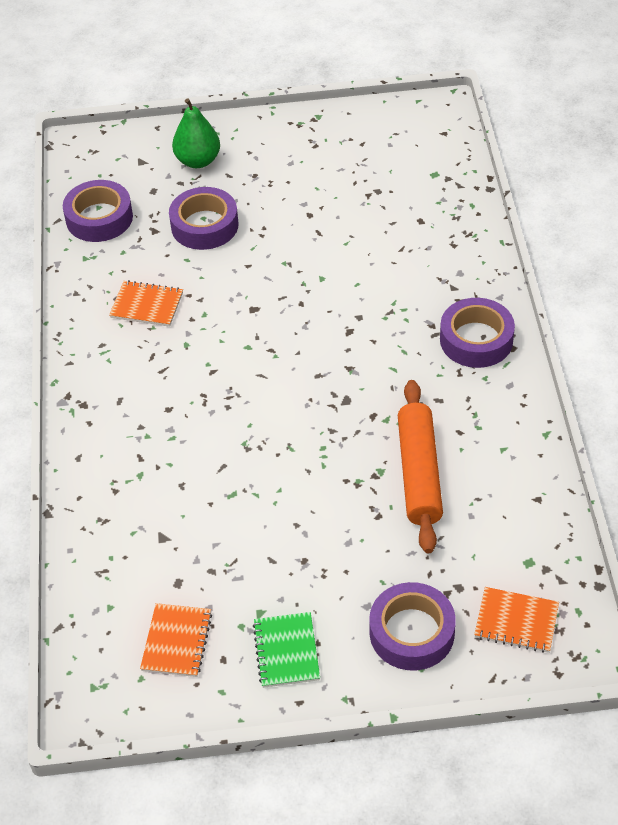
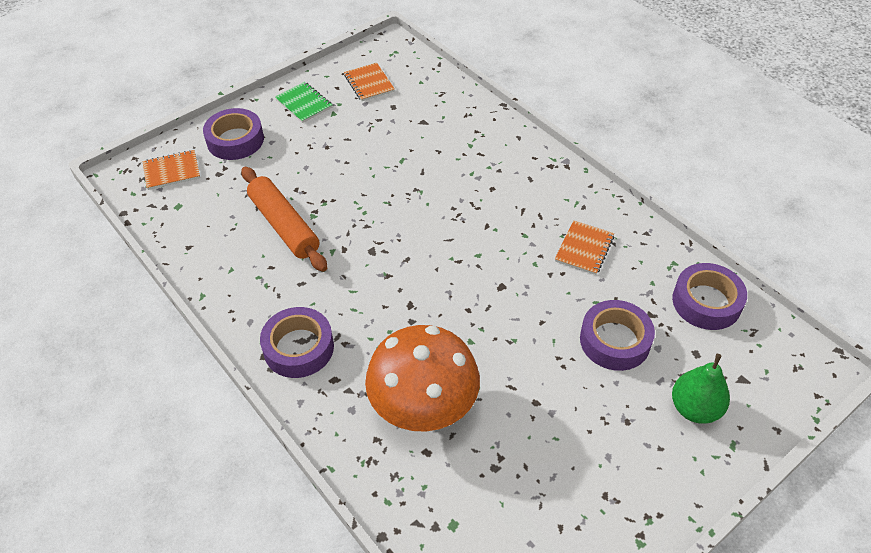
camera: 145 degrees right, 0 degrees up
(147, 305) = (584, 249): orange notebook -> orange notebook turned 45 degrees counterclockwise
(400, 249) = (423, 407): none -> orange mushroom

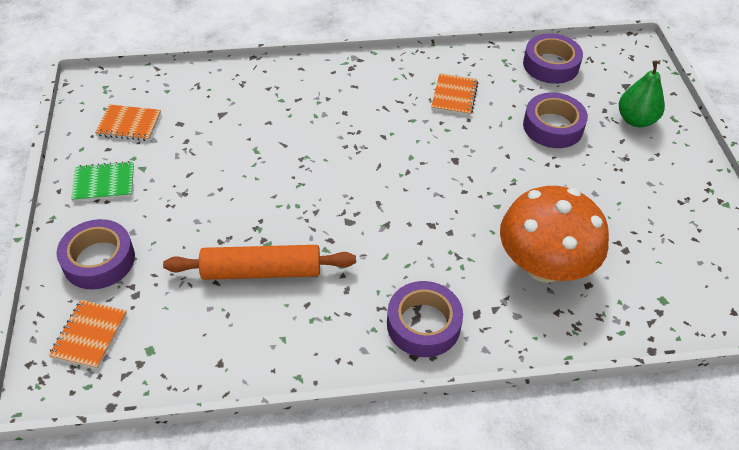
camera: 60 degrees left, 0 degrees up
(584, 249) = (454, 96): orange notebook -> orange notebook turned 45 degrees clockwise

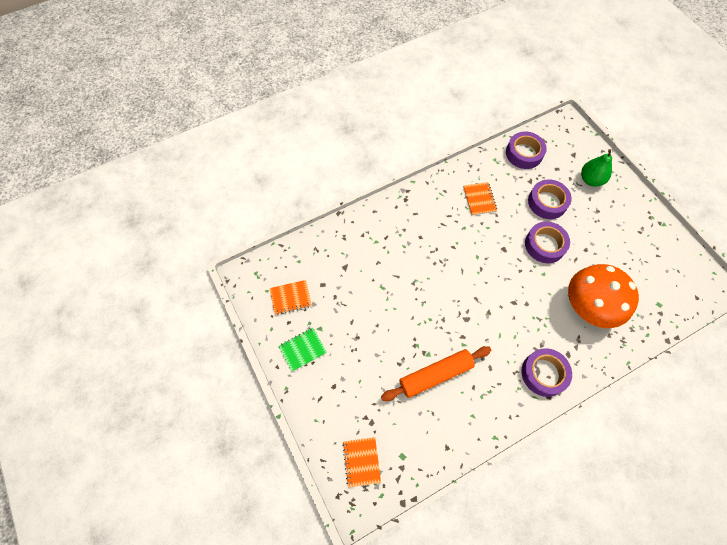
camera: 20 degrees left, 15 degrees up
(99, 260) = (334, 407): purple tape -> purple tape (545, 245)

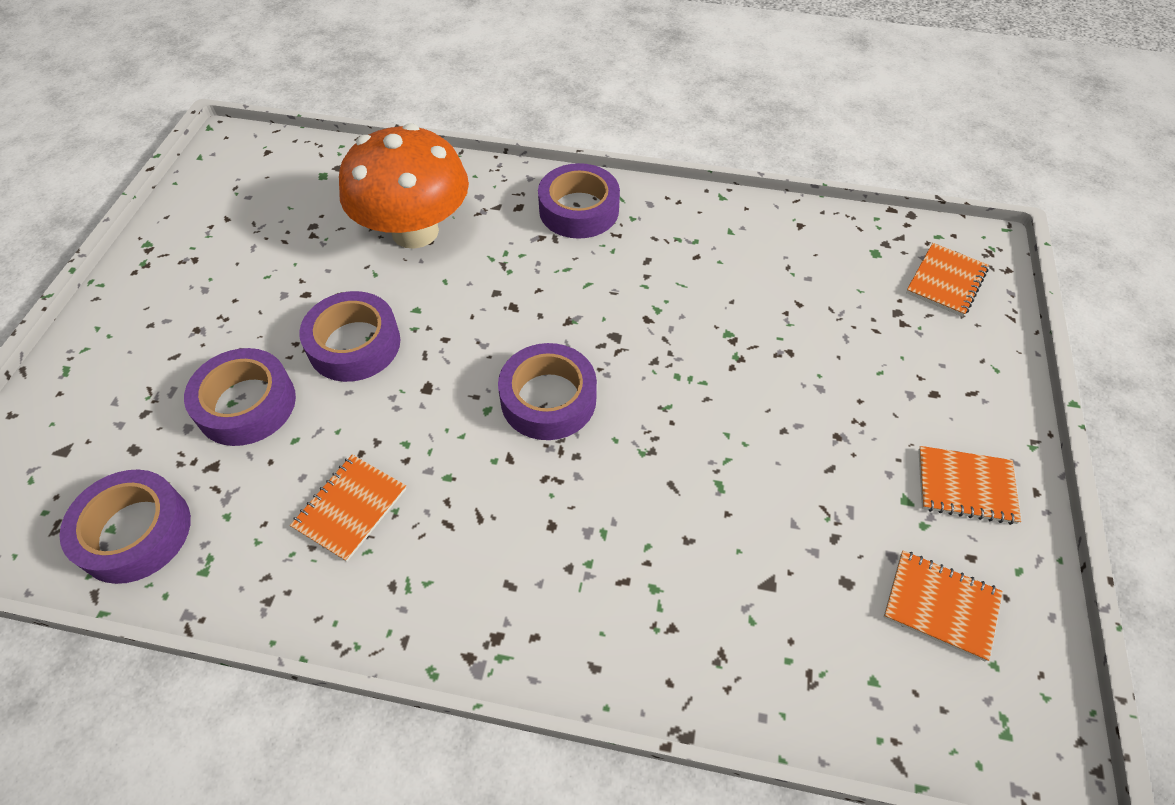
camera: 140 degrees left, 10 degrees down
(302, 349) = (965, 486): green notebook -> orange notebook
(435, 375) = (741, 302): orange rolling pin -> none
(462, 275) = (548, 399): none -> purple tape
(590, 180) = (119, 382): green pear -> none

